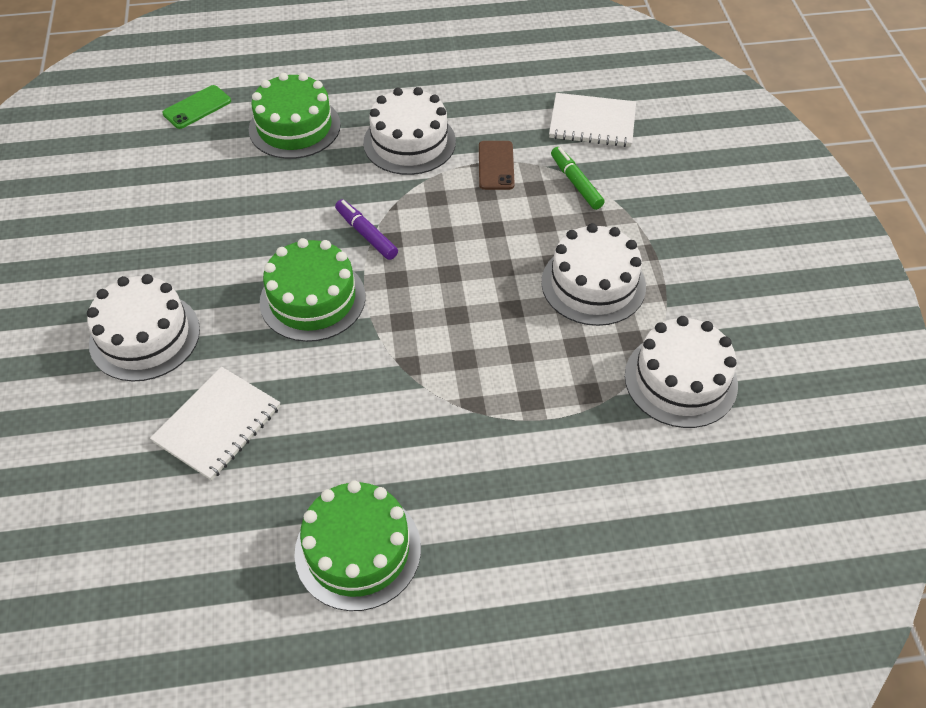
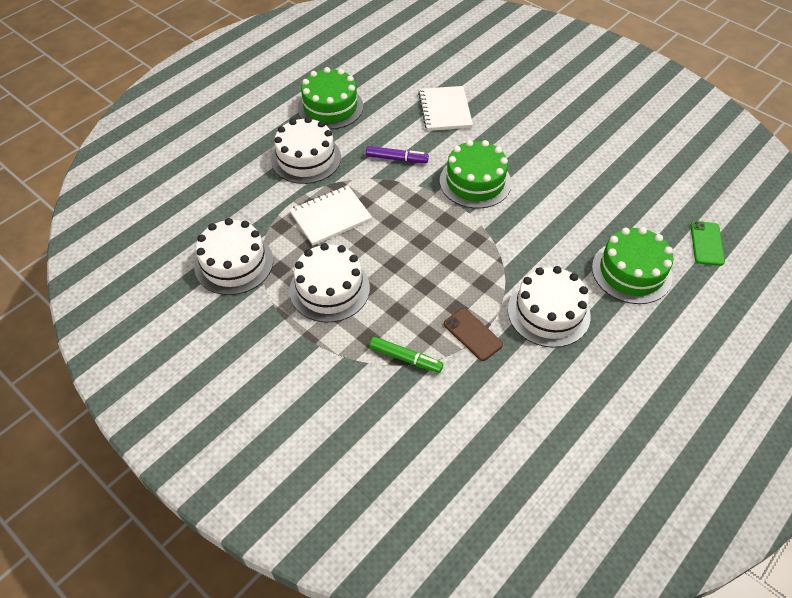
camera: 140 degrees right, 0 degrees up
(145, 336) = (528, 119): white cake -> white cake (306, 158)
(366, 234) = (493, 232): purple marker -> purple marker (397, 159)
(592, 122) = (444, 427): white notebook -> white notebook (330, 216)

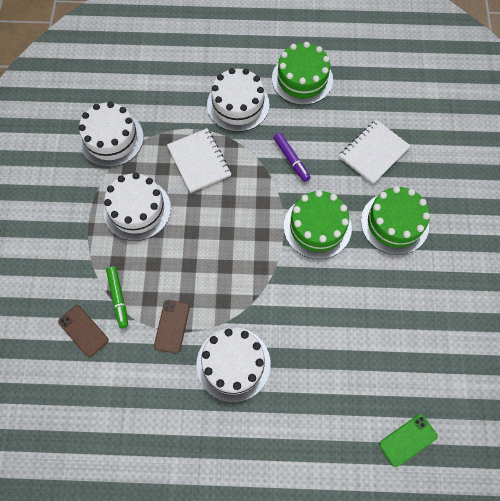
camera: 50 degrees right, 15 degrees up
(330, 216) = (199, 161): white notebook -> white notebook turned 45 degrees clockwise
(412, 407) = (83, 331): none -> brown phone
(631, 272) = (324, 399): green cake -> green cake (394, 223)

